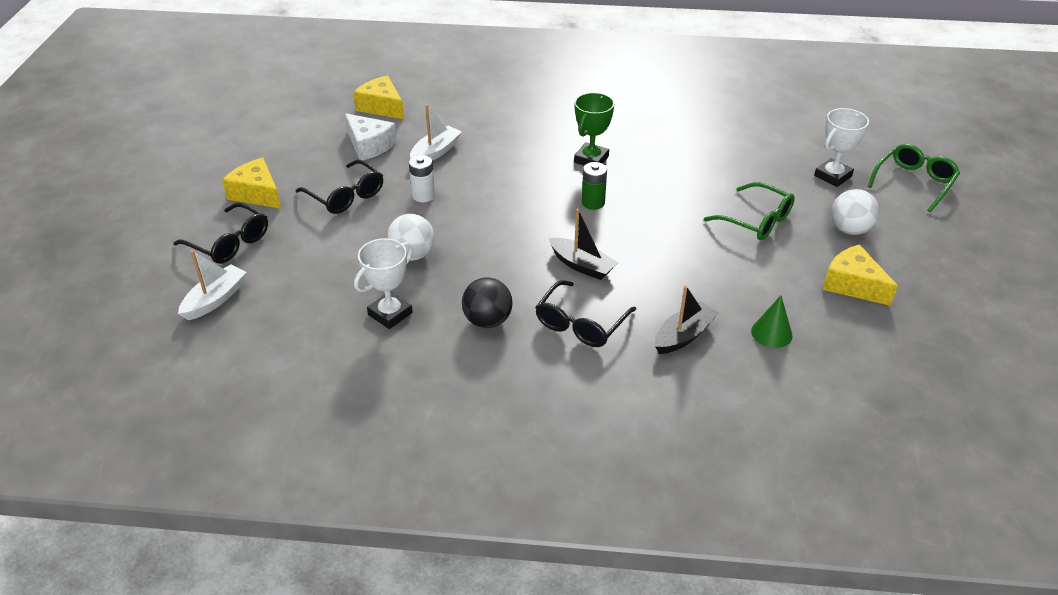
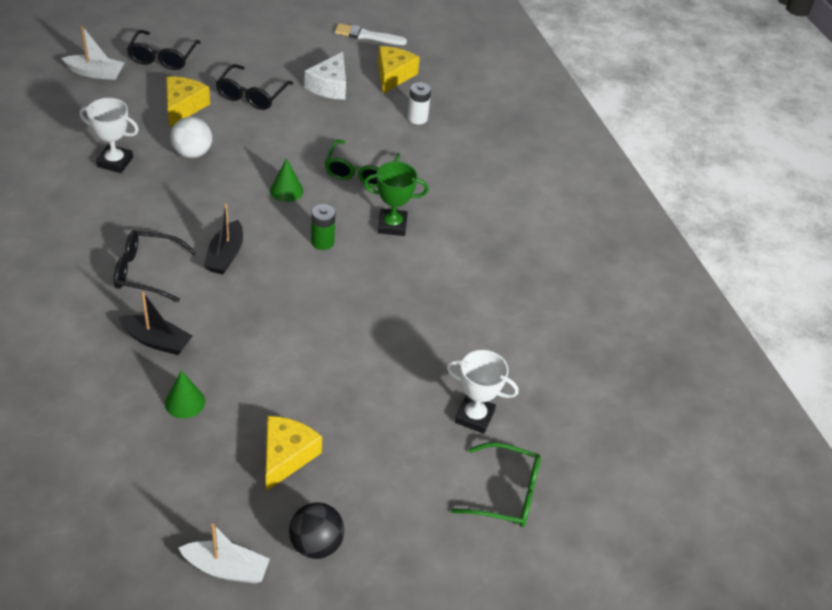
camera: 60 degrees right, 5 degrees up
(257, 194) = (229, 50): yellow cheese -> yellow cheese (183, 107)
(308, 106) = (367, 36): none -> white brush
(423, 195) = (275, 136): white battery -> white battery (417, 118)
(435, 152) = (343, 126): white boat -> white boat (226, 568)
(487, 321) = (128, 217): black ball -> black ball (316, 544)
(509, 207) = (286, 190): none -> green cone
(756, 220) = (356, 364): green glasses -> green glasses (360, 172)
(850, 229) = (381, 443): white ball -> none

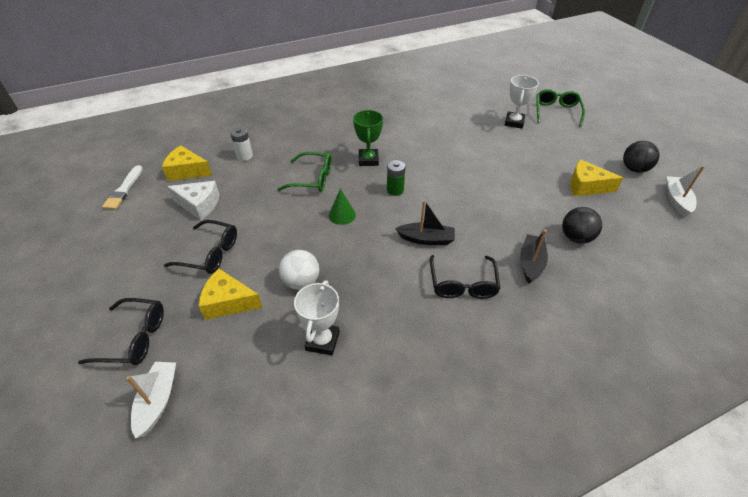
camera: 90 degrees left, 0 degrees up
(185, 402) = (576, 238): green cone -> black ball

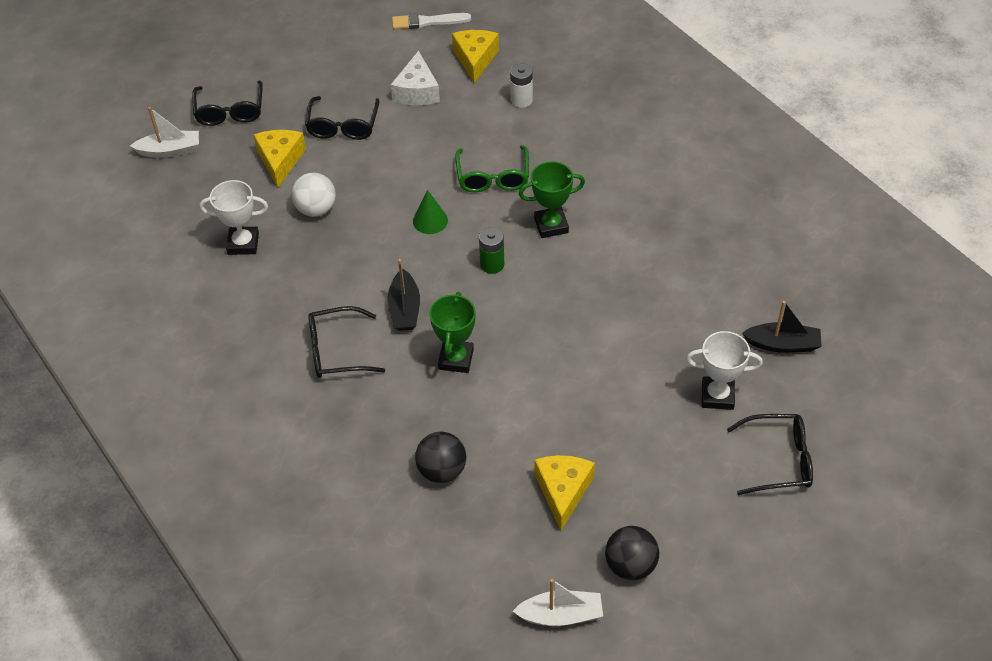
camera: 80 degrees right, 5 degrees up
(478, 218) = (456, 359): none -> green trophy
(531, 263) = (384, 418): black boat -> black boat (782, 344)
(556, 112) = (778, 460): green glasses -> black glasses

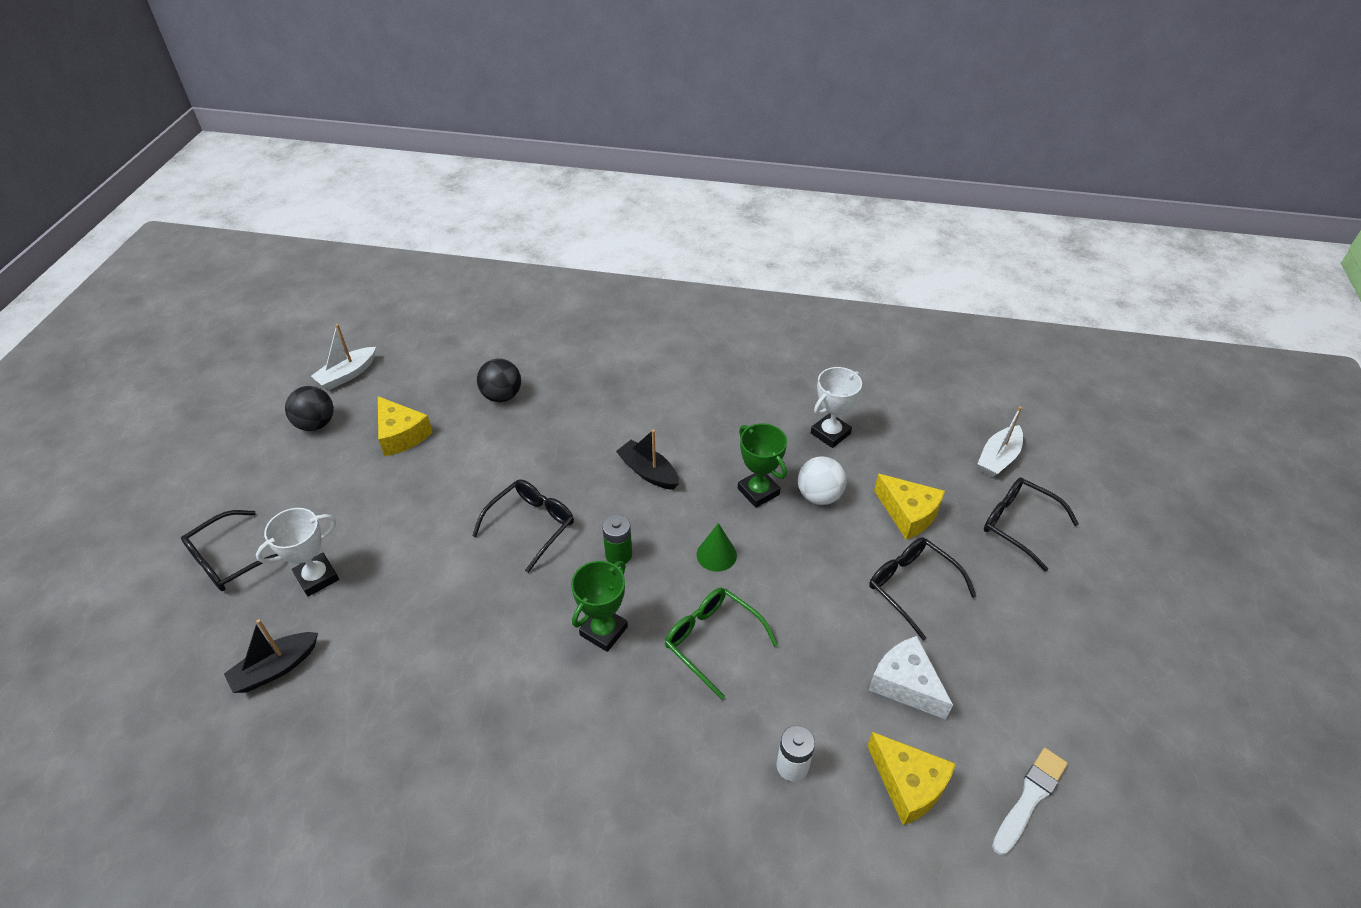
camera: 135 degrees right, 5 degrees down
(337, 351) = (661, 414): black glasses -> black glasses (531, 525)
(456, 359) = (567, 464): green trophy -> green trophy (758, 491)

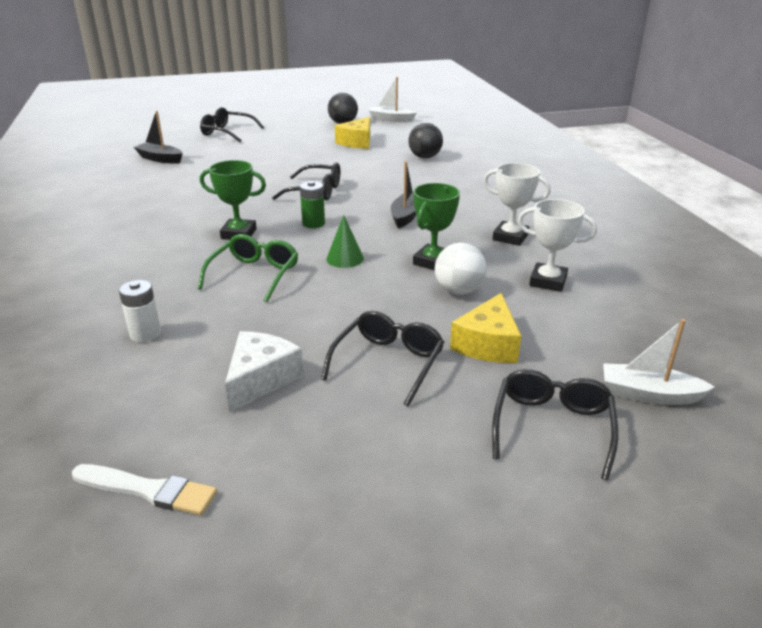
camera: 65 degrees right, 15 degrees down
(317, 577) = (228, 151): white trophy -> white trophy (510, 237)
(908, 784) = (143, 400): yellow cheese -> none

